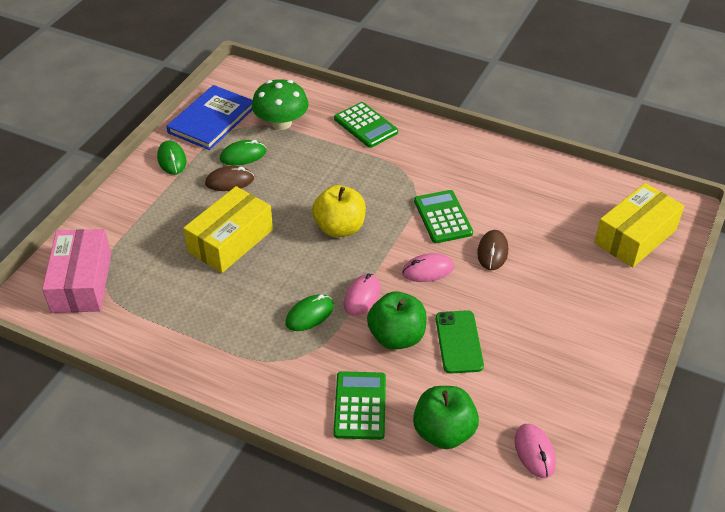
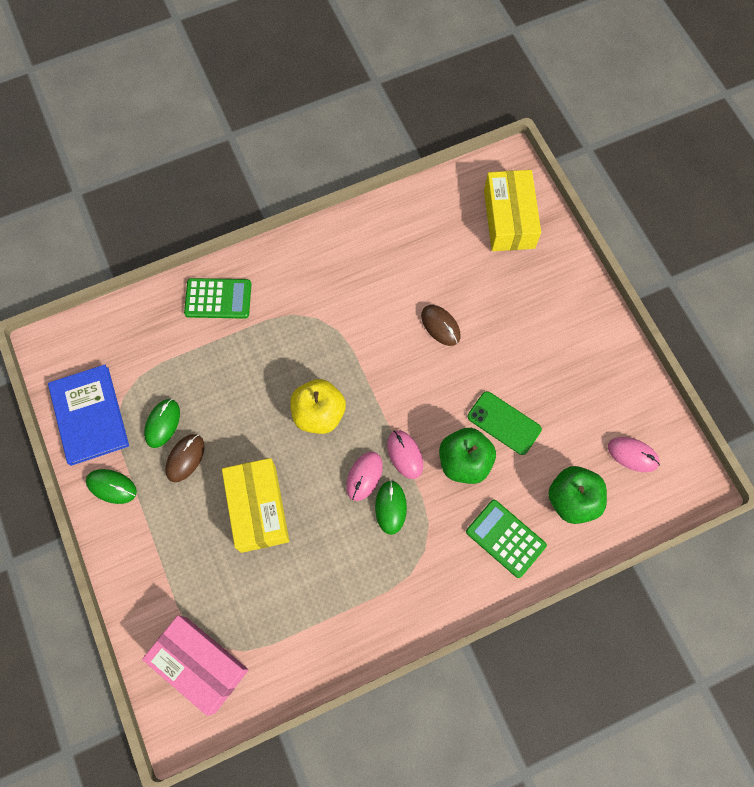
camera: 50 degrees left, 25 degrees up
(281, 123) = (150, 361): green mushroom -> none
(428, 270) = (419, 386): pink mouse -> pink mouse (364, 476)
(442, 217) = (375, 329): green calculator -> none

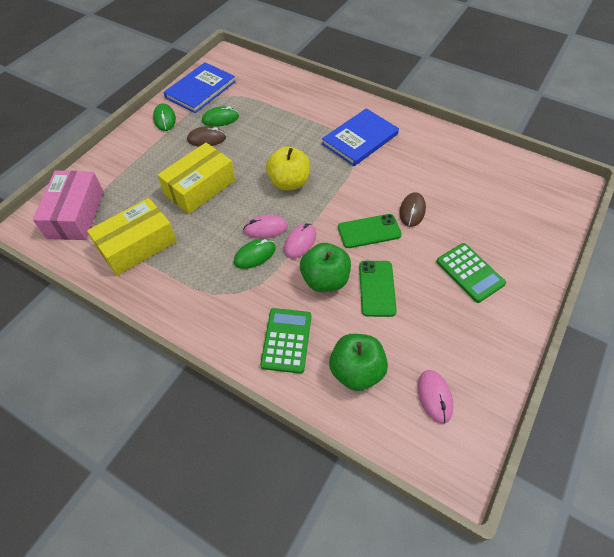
camera: 55 degrees right, 15 degrees down
(218, 299) = (320, 101): green calculator -> green calculator (470, 272)
(310, 301) = (360, 139): none -> blue book
(437, 382) = (369, 231): none -> green phone
(509, 219) = (533, 205): yellow box -> yellow box (137, 245)

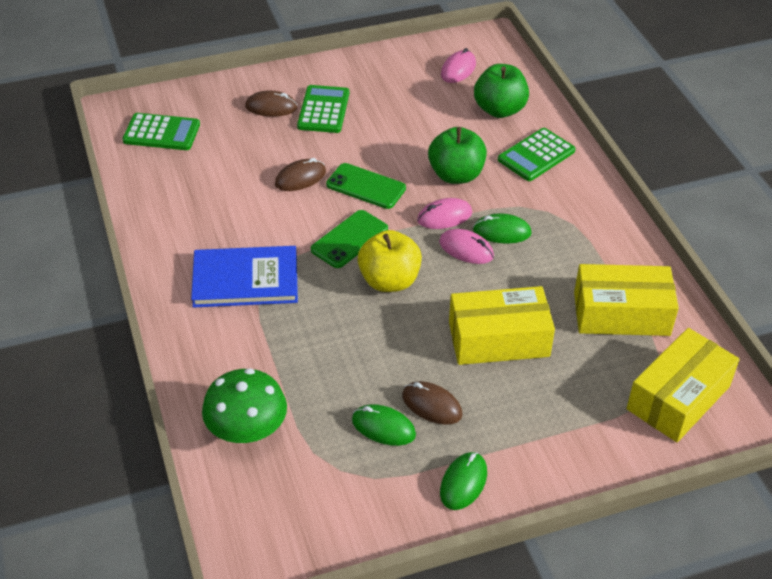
camera: 140 degrees left, 10 degrees down
(76, 214) = (678, 398): pink box -> yellow box
(200, 90) = (362, 508): blue book -> none
(278, 88) = (247, 429): none -> green mushroom
(377, 288) = (417, 144): green phone -> green phone (349, 239)
(502, 250) = (271, 107): none -> brown mouse
(526, 186) = (161, 133): none -> green calculator

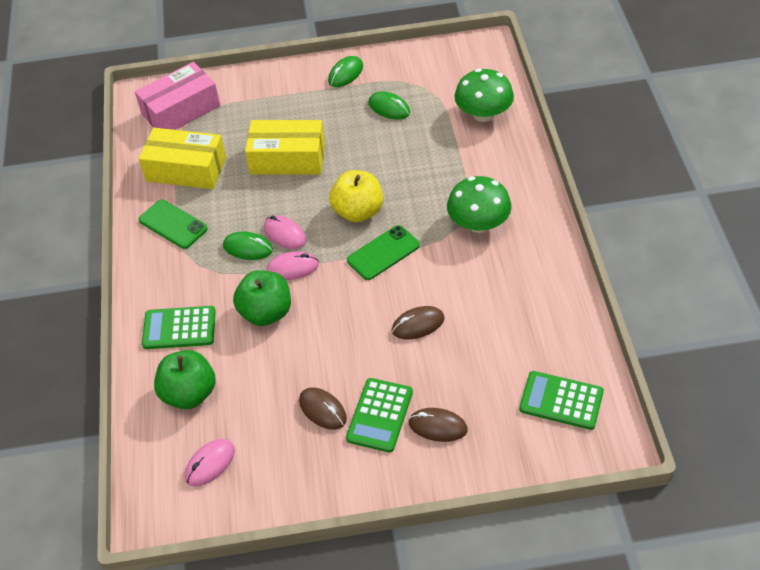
camera: 165 degrees left, 5 degrees up
(245, 280) = (478, 223): blue book -> green mushroom
(366, 186) = (356, 308): green phone -> green phone (173, 224)
(431, 405) = (352, 119): brown mouse -> brown mouse (322, 410)
(536, 155) = (179, 328): green calculator -> green calculator turned 150 degrees counterclockwise
(678, 398) = (181, 110): yellow box -> pink box

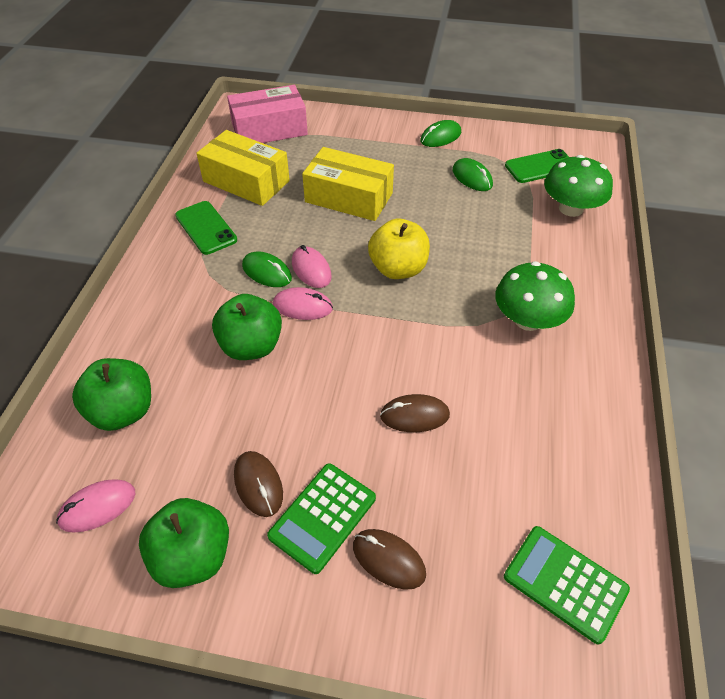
camera: 15 degrees right, 0 degrees up
(179, 328) = (153, 334): green calculator -> none
(299, 470) = (193, 556): none -> green apple
(383, 253) = (407, 320): green phone -> green phone (540, 167)

